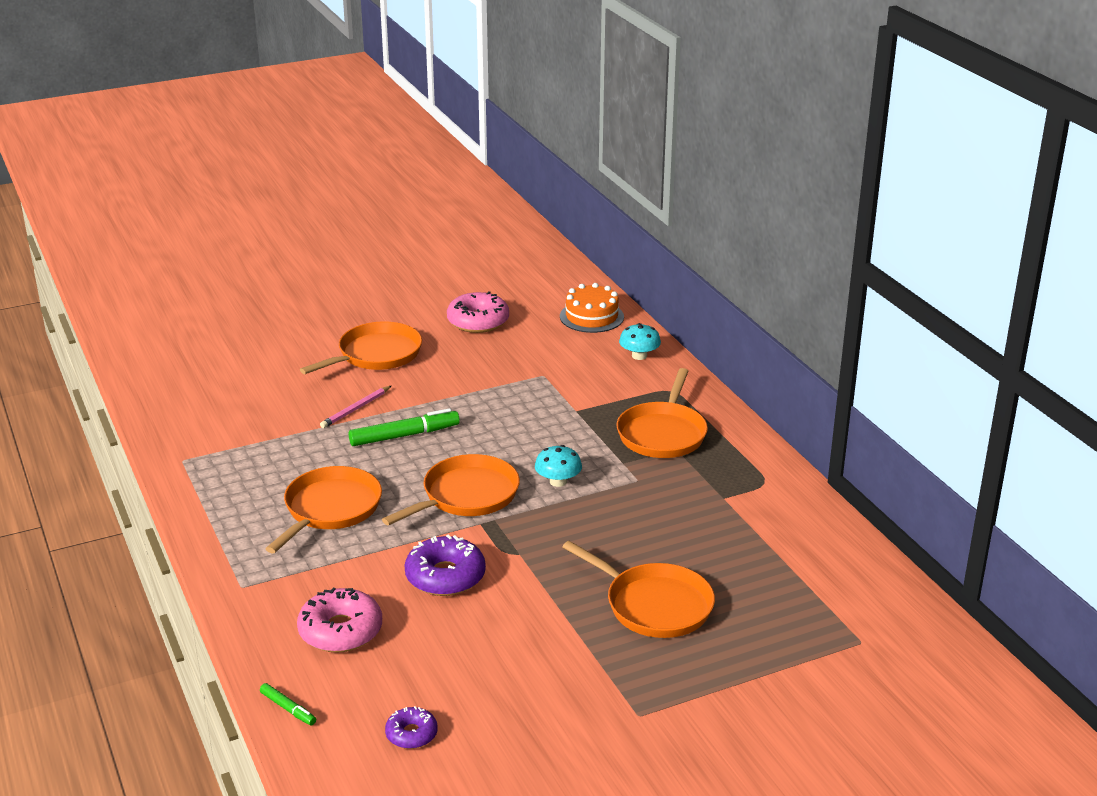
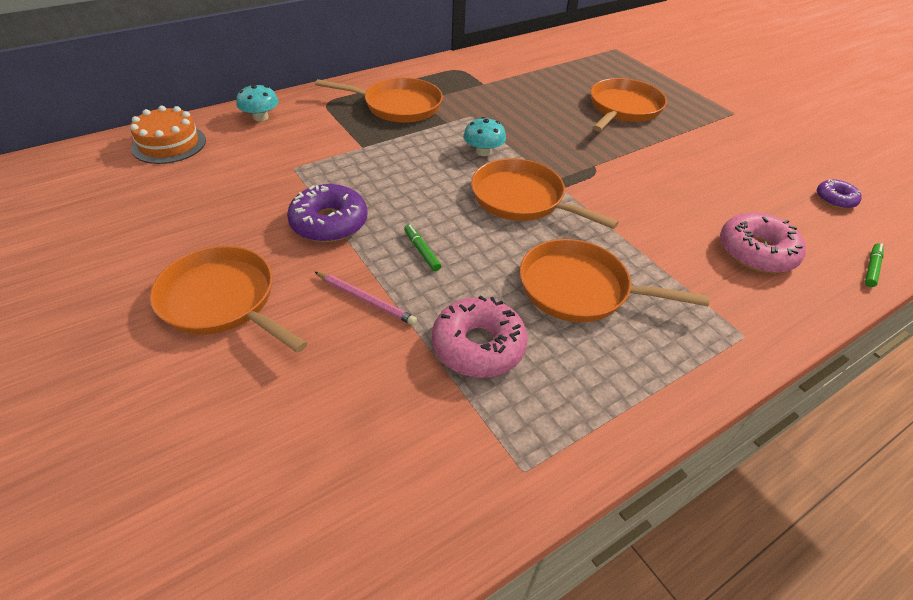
camera: 100 degrees left, 15 degrees up
(404, 435) = (422, 251): green marker -> green marker, size x0.53
(445, 576) = (646, 200): purple donut -> purple donut (329, 223)
(478, 321) = (153, 220): pink donut -> pink donut (478, 346)

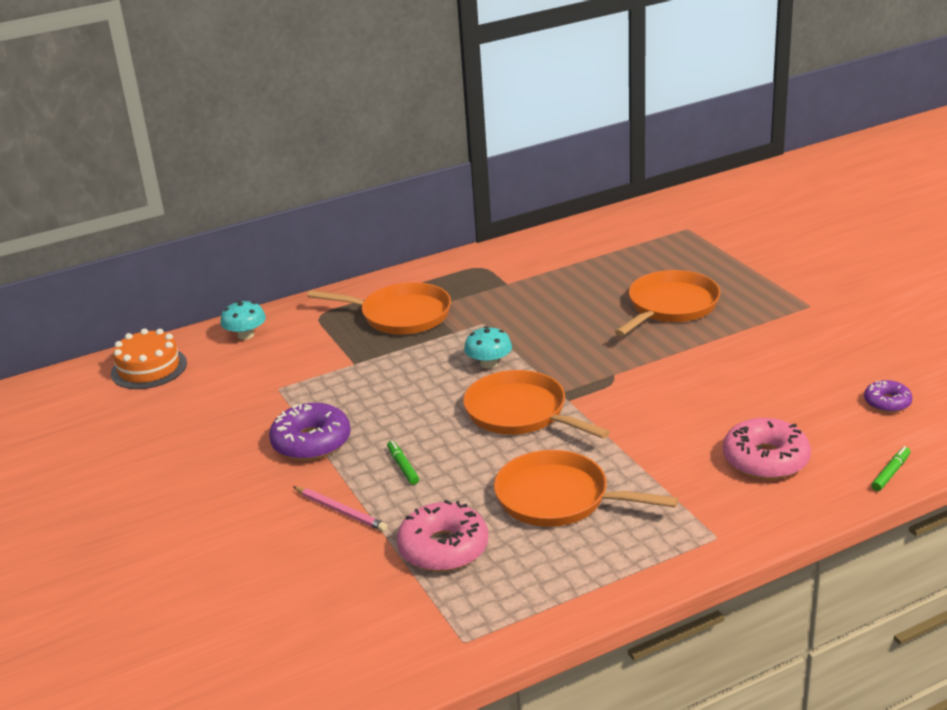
camera: 10 degrees right, 15 degrees down
(222, 301) = (204, 514): orange pan -> none

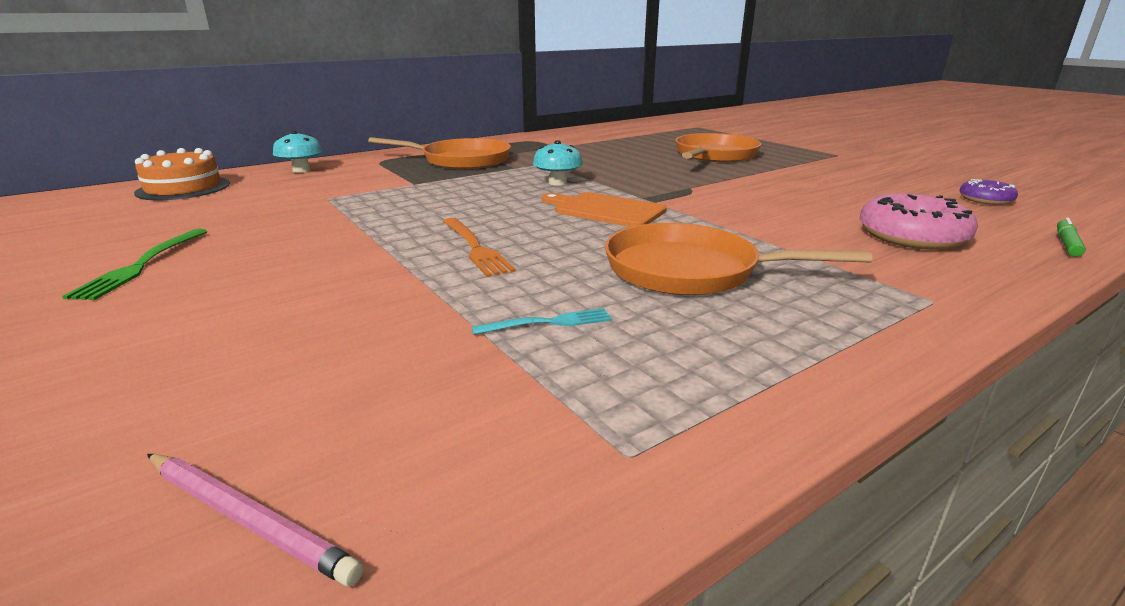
camera: 10 degrees left, 5 degrees down
(162, 481) = (141, 266): none -> green fork
(311, 442) = (359, 232): purple donut -> none
(341, 511) = (391, 288): pink pencil -> pink pencil (248, 518)
(403, 466) = (476, 248): green marker -> orange fork
(443, 548) = (549, 322): pink donut -> turquoise fork
(520, 413) = (605, 210): orange pan -> orange cutting board

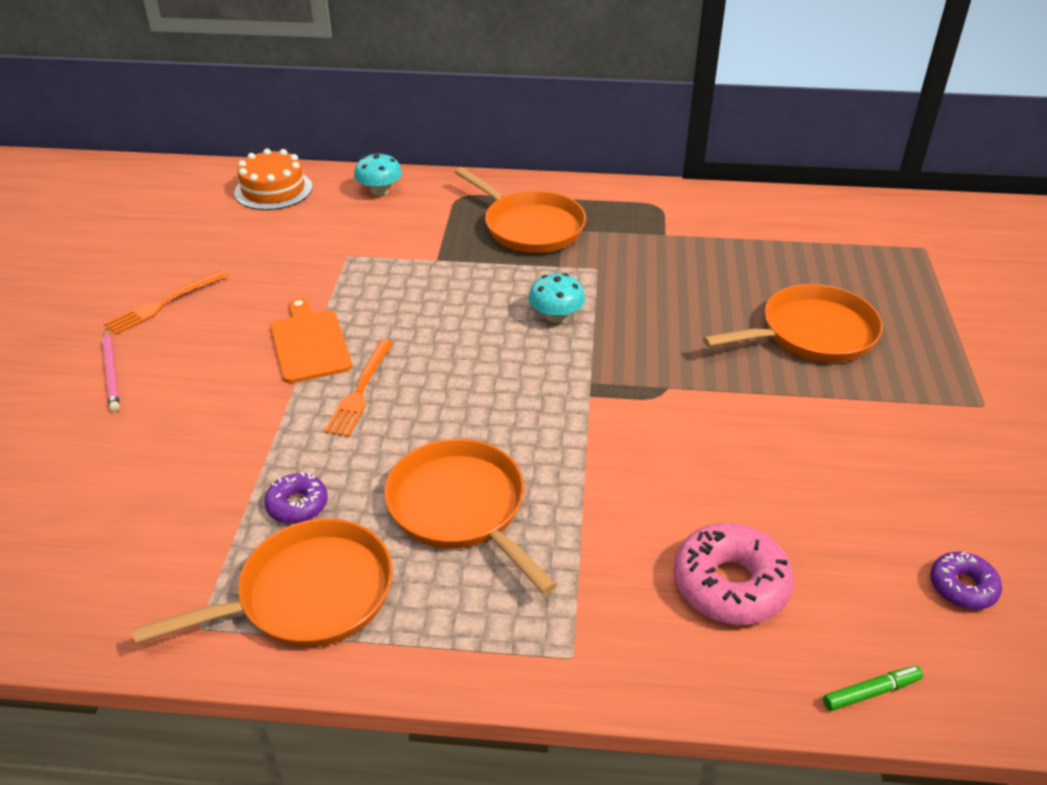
camera: 40 degrees right, 15 degrees up
(141, 266) = (163, 304): green fork -> orange fork
(248, 518) = (42, 552): pink pencil -> pink pencil (112, 372)
(549, 322) = (297, 505): turquoise fork -> purple donut
(605, 210) = (528, 387): orange cutting board -> orange cutting board (309, 343)
(685, 369) = (308, 595): none -> orange pan

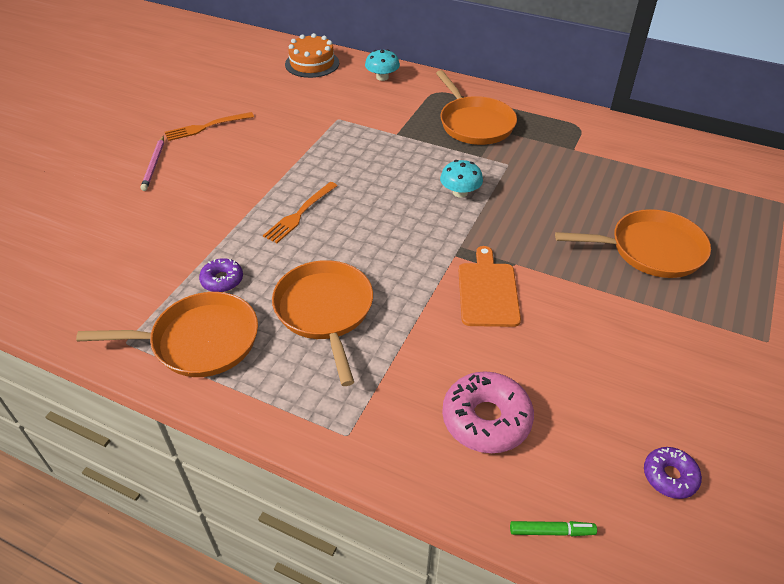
camera: 20 degrees right, 5 degrees up
(309, 343) = (283, 174): orange cutting board -> orange cutting board (488, 291)

